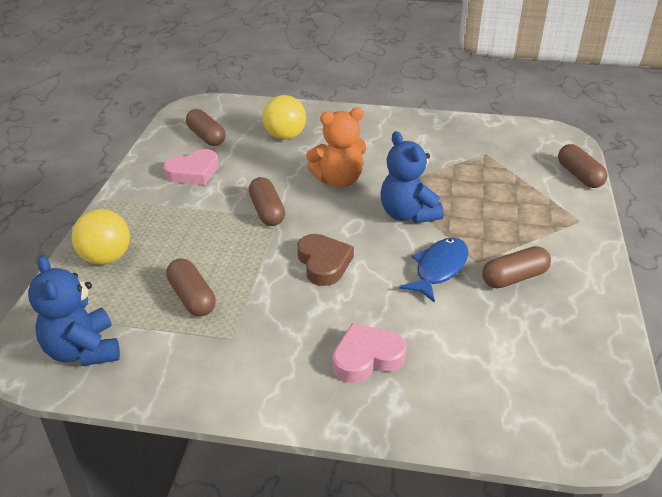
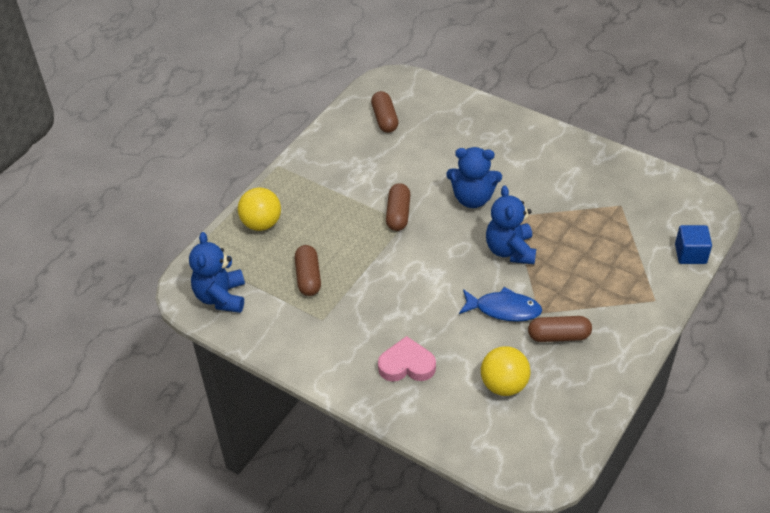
camera: 25 degrees right, 10 degrees up
(193, 172) = (358, 157): pink heart -> none
(285, 136) = (452, 136): yellow ball -> yellow ball (504, 385)
(324, 263) = (417, 277): brown heart -> none
(339, 180) = (472, 198): orange teddy bear -> blue teddy bear
(439, 269) = (504, 309): blue fish -> blue fish turned 45 degrees clockwise
(579, 175) = (690, 254): brown capsule -> blue cube

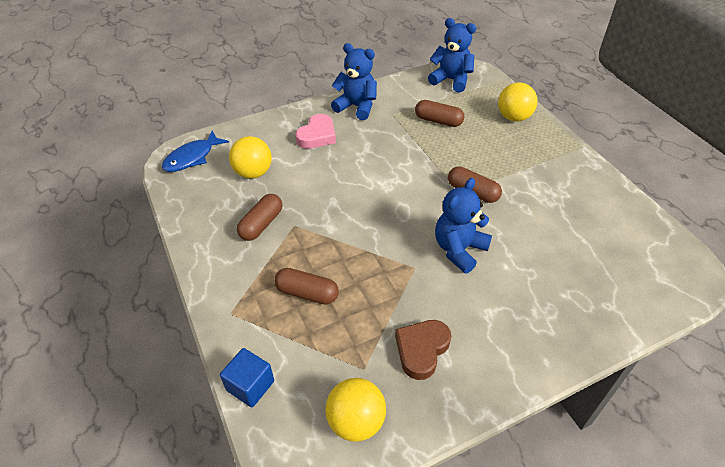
camera: 120 degrees right, 0 degrees up
(385, 119) = (620, 239): brown capsule -> brown capsule (307, 293)
(504, 309) = (317, 206): blue fish -> blue fish (192, 157)
(510, 250) = (374, 242): blue teddy bear -> blue teddy bear (356, 107)
(579, 184) = (421, 350): none -> brown heart
(657, 192) = (356, 421): none -> yellow ball

